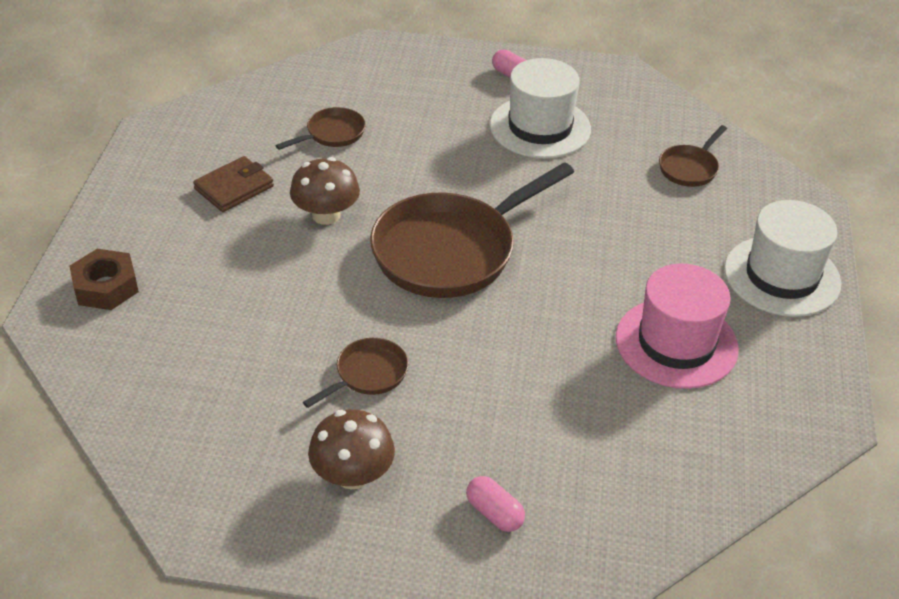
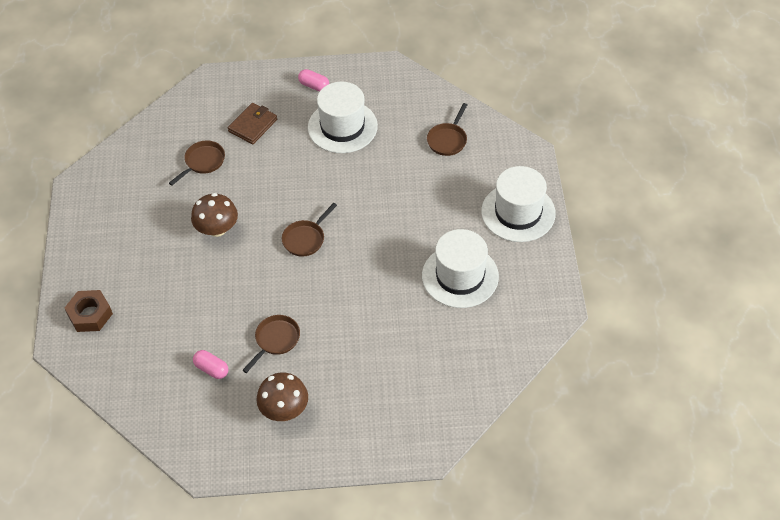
camera: 10 degrees left, 10 degrees up
(234, 187) = (149, 220): brown wallet -> brown wallet (253, 125)
(451, 251) = (305, 239): brown pan -> brown pan, size x0.46
(494, 513) = (373, 414): pink capsule -> pink capsule (211, 369)
(676, 343) = (460, 276): pink hat -> white hat

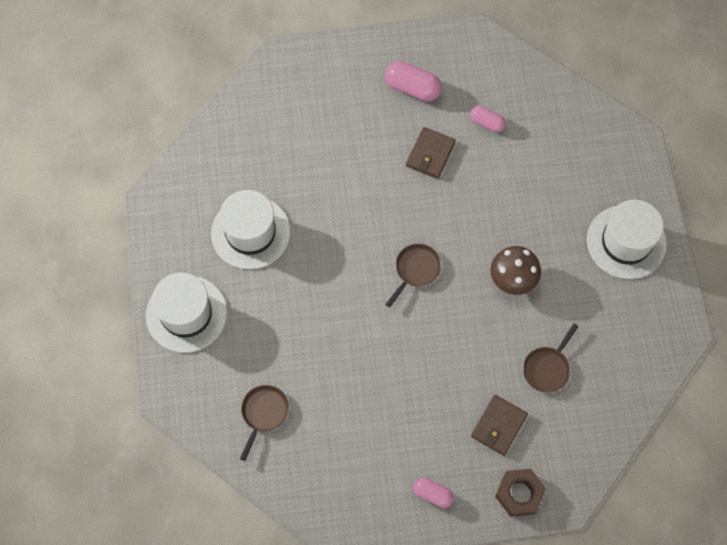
camera: 175 degrees right, 15 degrees up
(90, 315) = (619, 173): brown nut -> brown nut (519, 494)
(275, 340) = (430, 154): brown pan -> brown wallet
(284, 409) = (412, 88): brown mushroom -> pink capsule
(342, 127) = (390, 428): white hat -> white hat (626, 242)

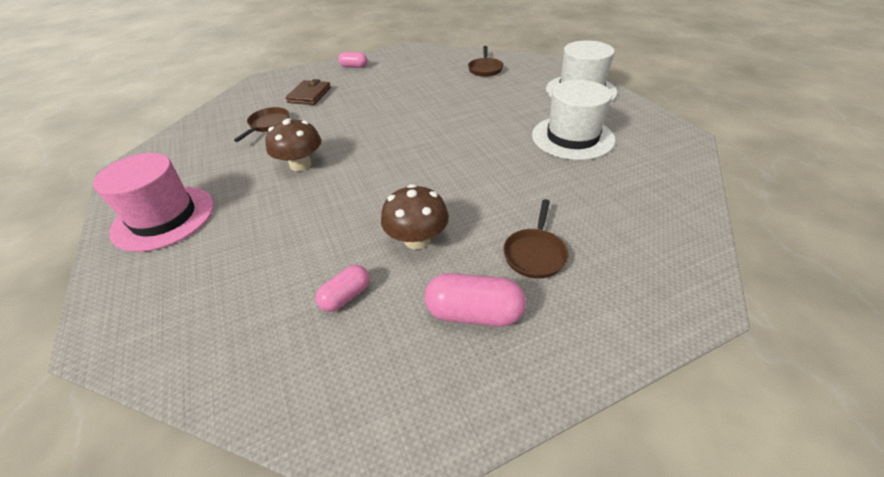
camera: 165 degrees right, 25 degrees down
(415, 270) = (401, 149): brown pan -> brown pan (535, 254)
(430, 154) = (417, 239): brown wallet -> brown mushroom
(487, 123) = (346, 296): pink capsule -> pink capsule turned 60 degrees counterclockwise
(519, 494) = (293, 76): brown nut -> none
(626, 242) = (164, 218): white hat -> pink hat

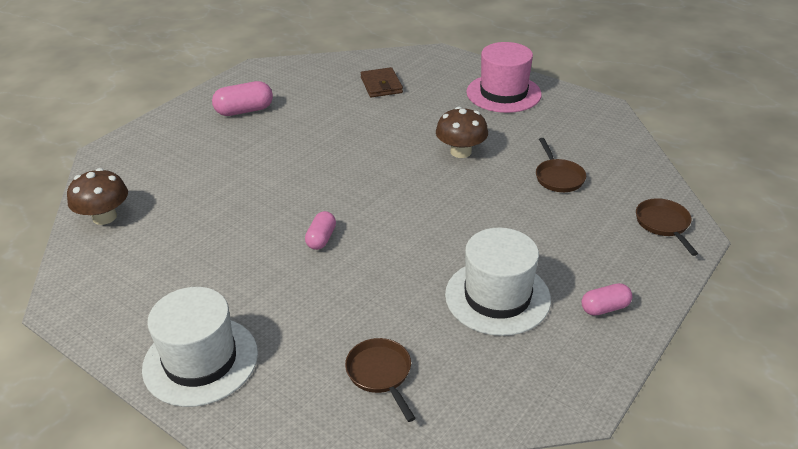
camera: 150 degrees right, 5 degrees down
(309, 95) = (580, 230): brown wallet -> brown wallet (381, 85)
(346, 296) = (326, 97): pink capsule -> pink capsule (321, 238)
(417, 239) = (305, 132): brown mushroom -> brown mushroom (104, 217)
(535, 254) = (216, 147): brown pan -> brown pan (663, 224)
(572, 137) = (202, 261): white hat -> white hat (497, 297)

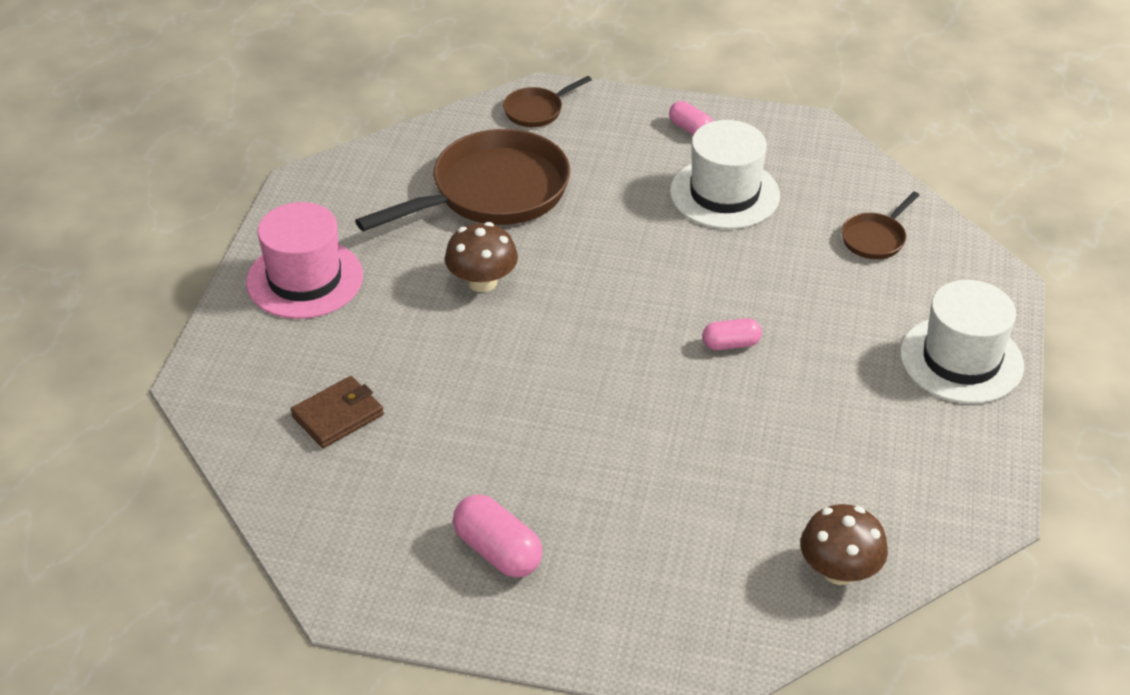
camera: 115 degrees left, 5 degrees up
(558, 177) = (492, 192): brown pan -> brown pan, size x2.19

